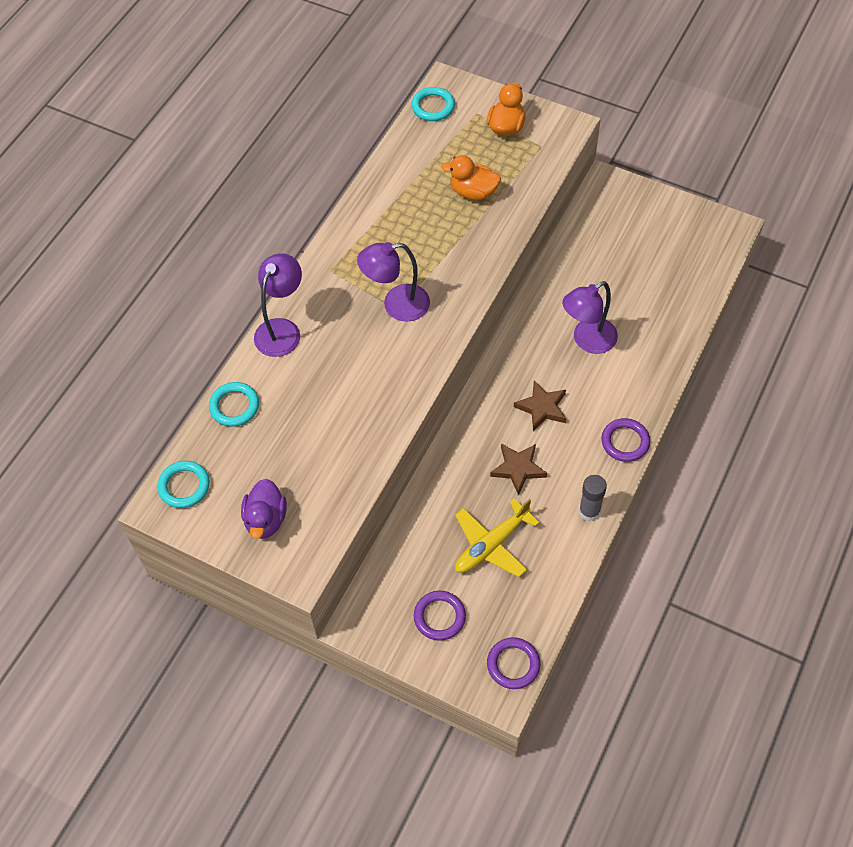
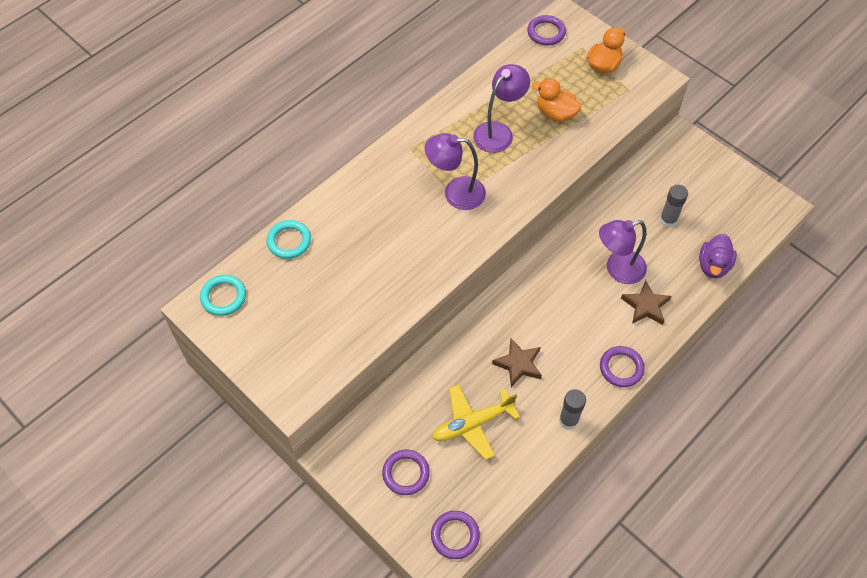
camera: 15 degrees right, 0 degrees up
(266, 520) = (280, 345): purple duck -> purple duck (713, 266)
(282, 329) = (351, 187): purple lamp -> purple lamp (498, 132)
(433, 106) = (546, 32): turquoise ring -> purple ring
(542, 408) = (558, 317): brown star -> brown star (645, 306)
(622, 274) = (668, 220): none -> grey glue stick

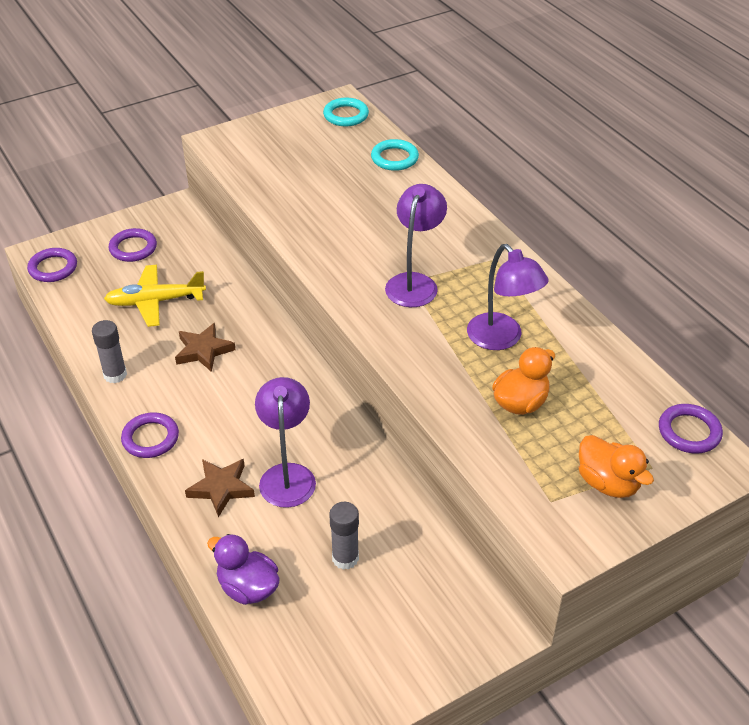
camera: 105 degrees right, 15 degrees down
(473, 424) = (155, 301): yellow plane -> yellow plane turned 90 degrees counterclockwise

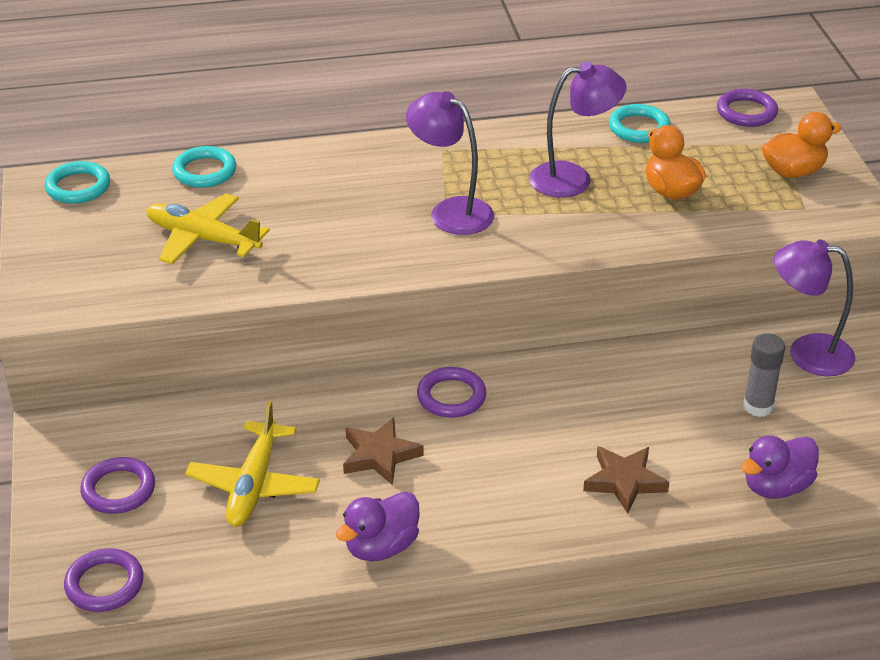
camera: 70 degrees left, 5 degrees down
(115, 375) = (381, 547): grey glue stick -> purple duck
(150, 438) = (516, 530): purple ring -> purple ring (451, 396)
(287, 475) = (625, 424): purple lamp -> purple lamp (807, 353)
(317, 180) = (203, 239): none -> yellow plane
(607, 363) = (639, 128): none -> turquoise ring

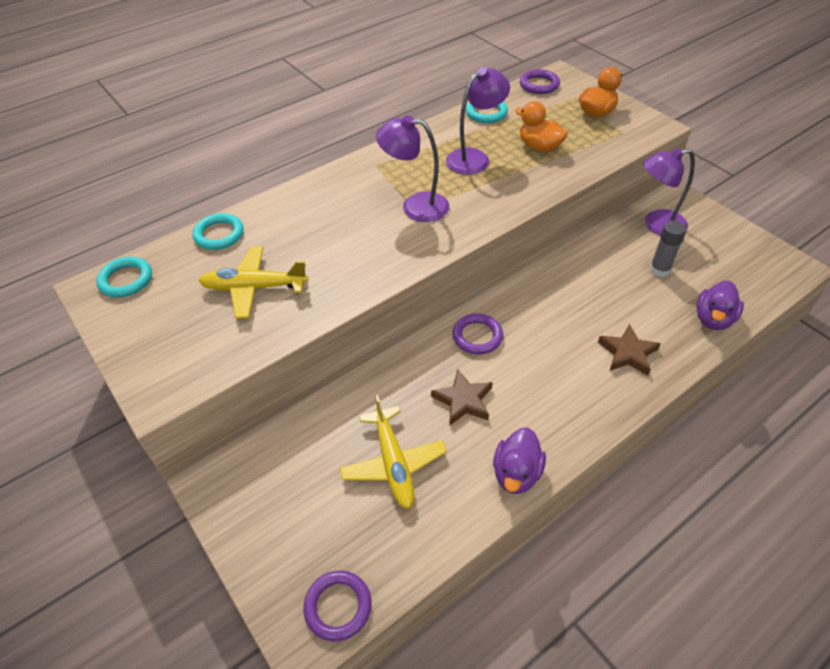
camera: 25 degrees left, 10 degrees up
(118, 489) = (294, 514): purple ring -> none

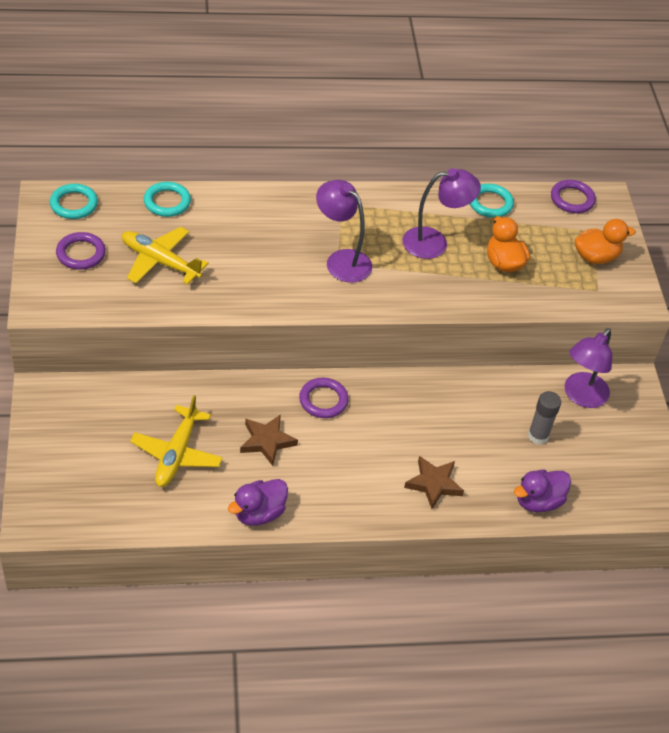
camera: 25 degrees right, 0 degrees up
(338, 607) = (67, 518): purple ring -> purple ring (81, 254)
(656, 225) = (581, 396): purple lamp -> purple lamp turned 75 degrees counterclockwise

